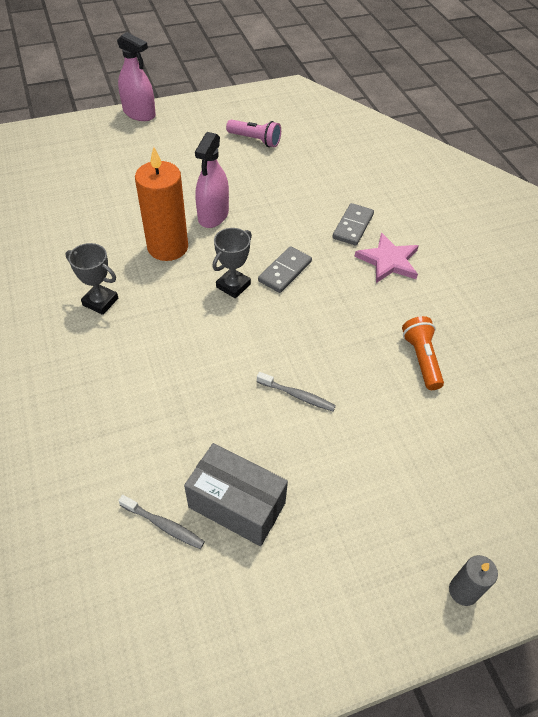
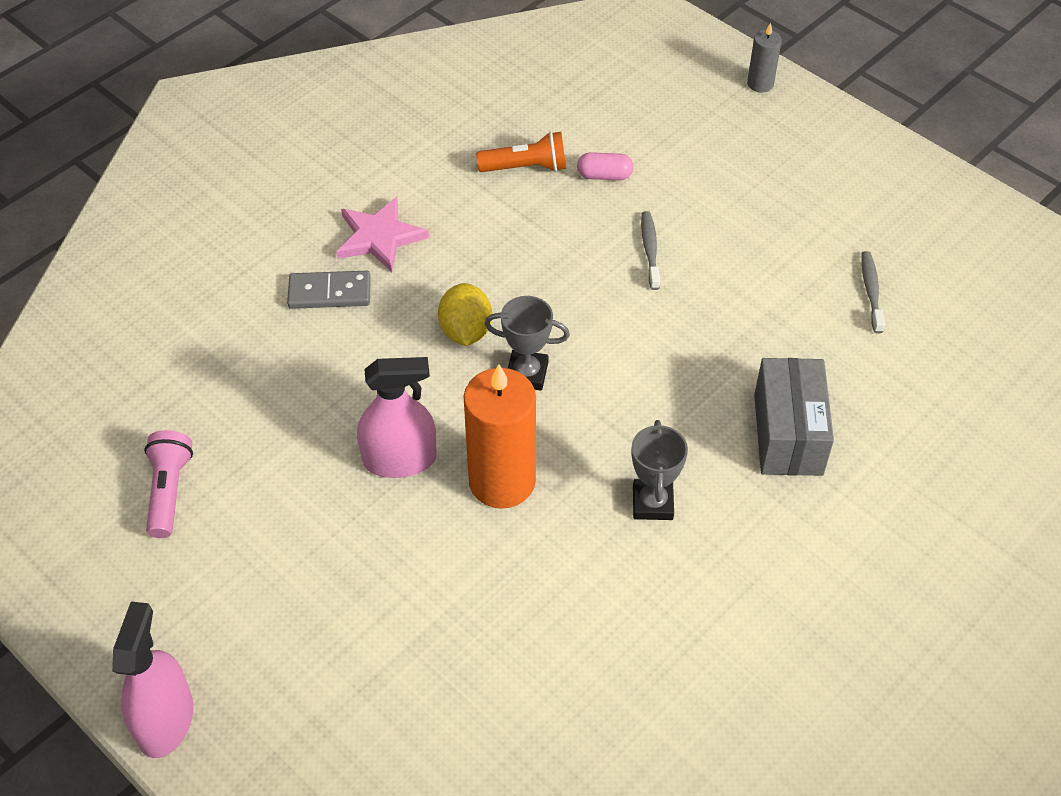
camera: 115 degrees left, 0 degrees up
(237, 505) = (807, 248): grey box -> grey box (788, 434)
(285, 271) = (465, 331): grey domino -> yellow lemon
(390, 403) = (604, 176): none -> pink capsule
(421, 359) = (526, 167): orange flashlight -> orange flashlight turned 150 degrees counterclockwise

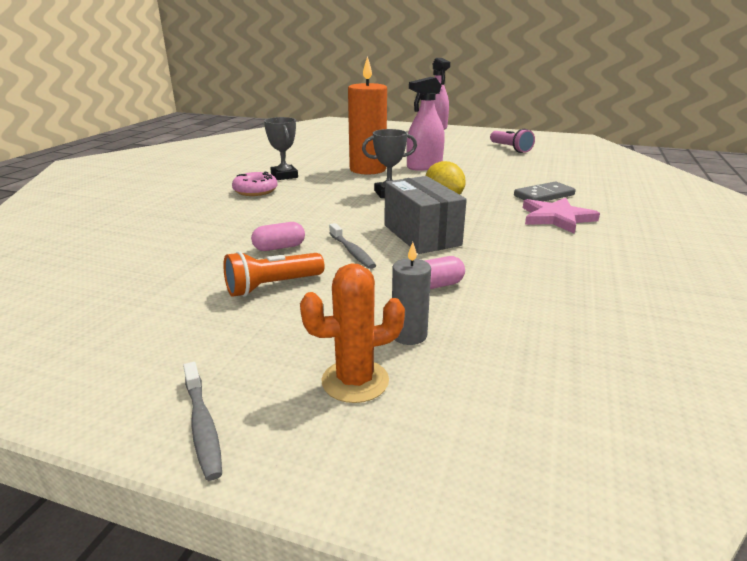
camera: 155 degrees right, 25 degrees down
(526, 167) = (512, 274): orange flashlight -> orange flashlight (272, 286)
(714, 454) = (255, 191): none -> pink donut
(717, 111) = (355, 381): none -> orange cactus
(722, 283) = (279, 247): none -> pink capsule
(760, 84) = (308, 445): grey candle -> grey candle (409, 335)
(788, 434) = (209, 202): grey box -> grey box (421, 235)
(871, 291) = (138, 268): grey toothbrush -> grey toothbrush (202, 426)

